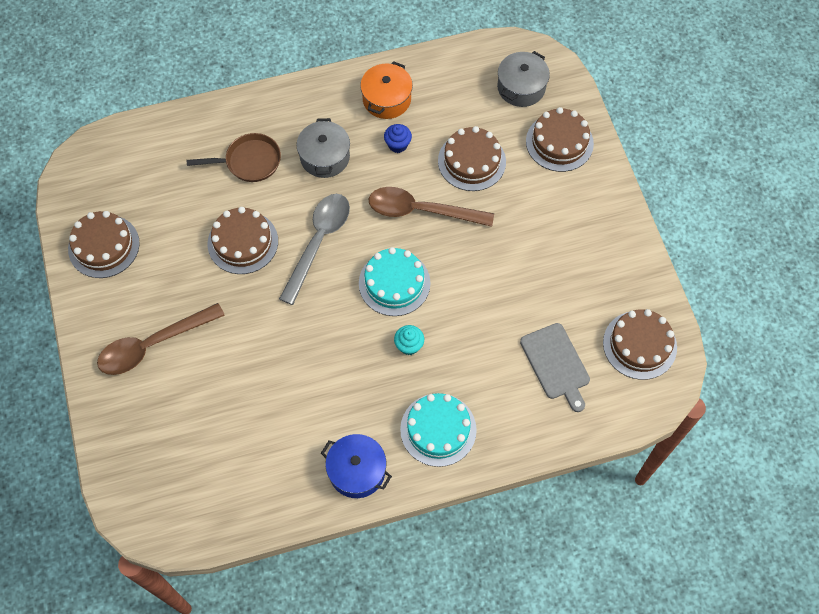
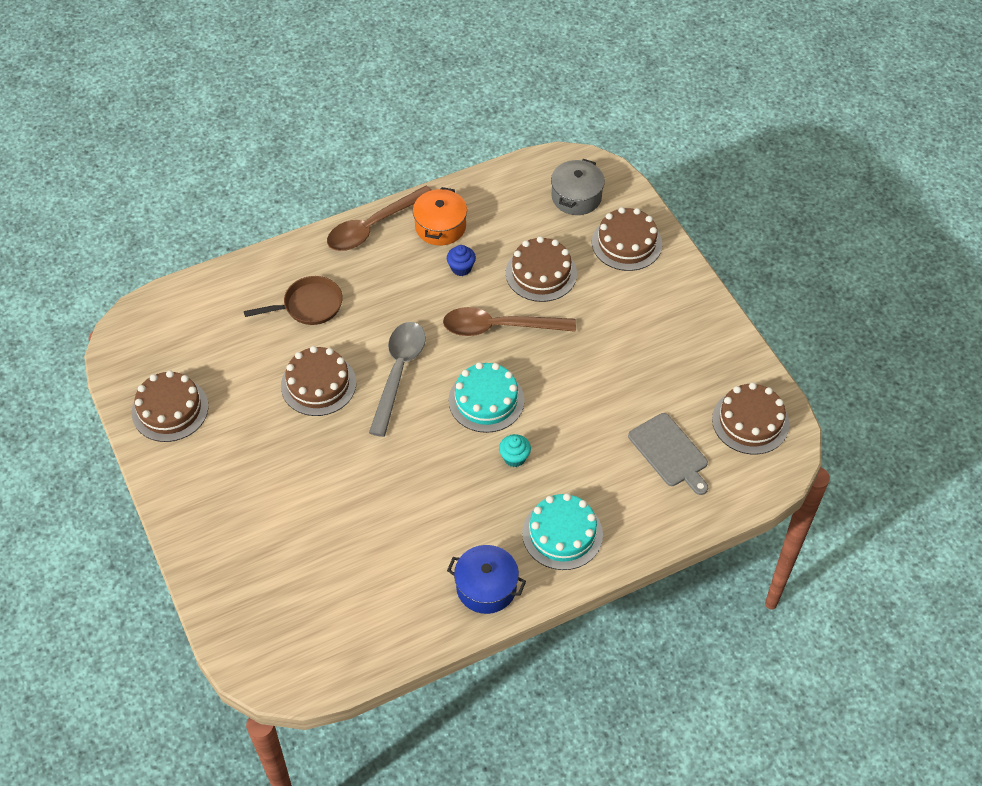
camera: 10 degrees left, 10 degrees down
(153, 344) = (243, 498): brown spoon -> brown spoon (373, 226)
(325, 157) = (387, 290): grey pot -> none

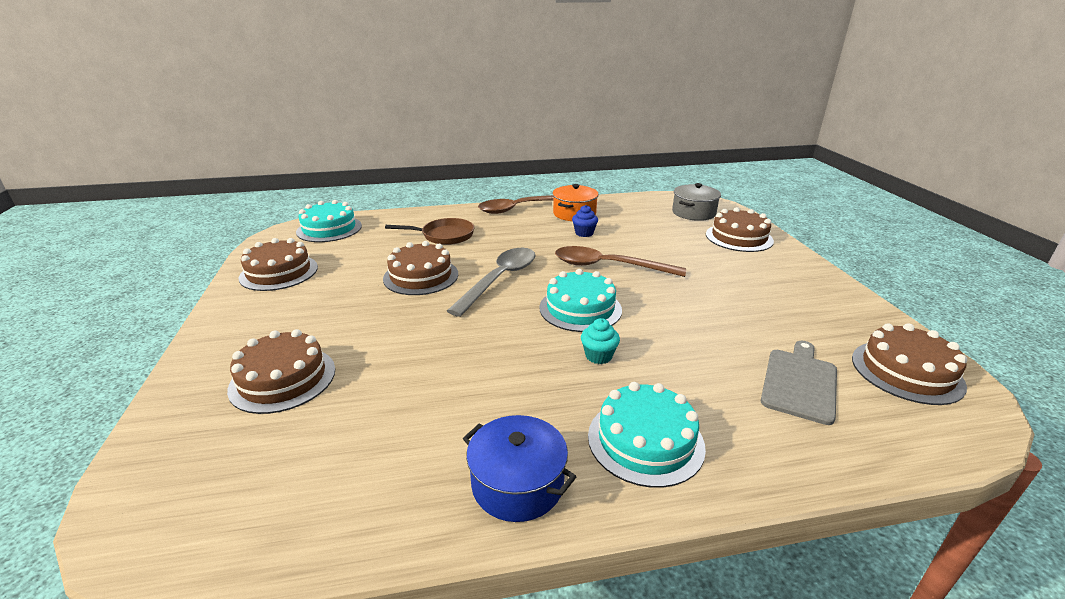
camera: 15 degrees right, 25 degrees down
(170, 319) = (329, 229): none -> turquoise cake
(541, 273) = (656, 243): brown cake -> brown cake (283, 379)
(670, 452) = (799, 382): grey cutting board -> grey cutting board turned 135 degrees counterclockwise

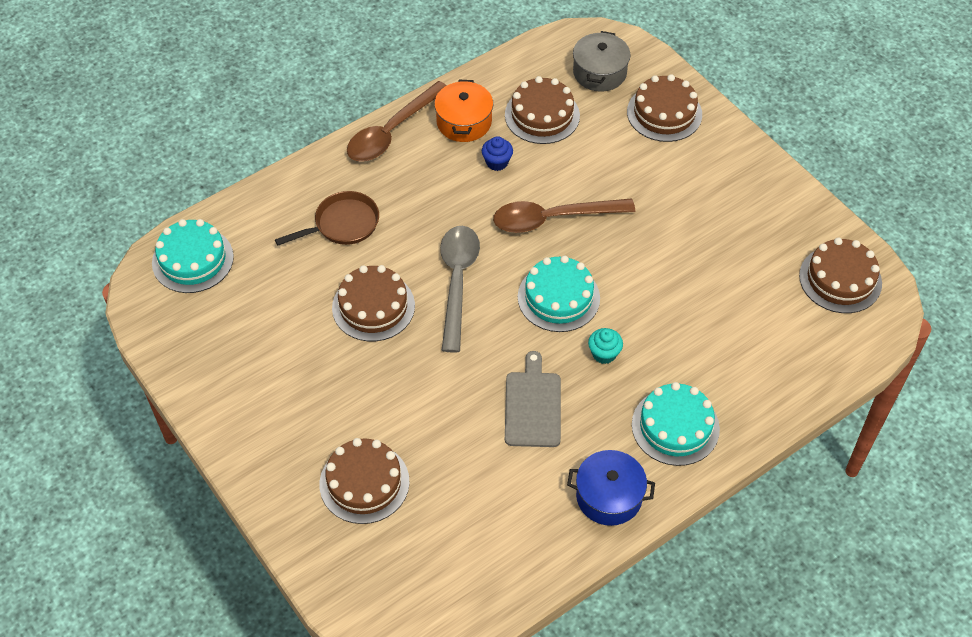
camera: 25 degrees left, 25 degrees up
(279, 272) = (216, 357): brown cake -> brown cake (542, 115)
(799, 382) = (765, 324): grey cutting board -> grey cutting board (532, 406)

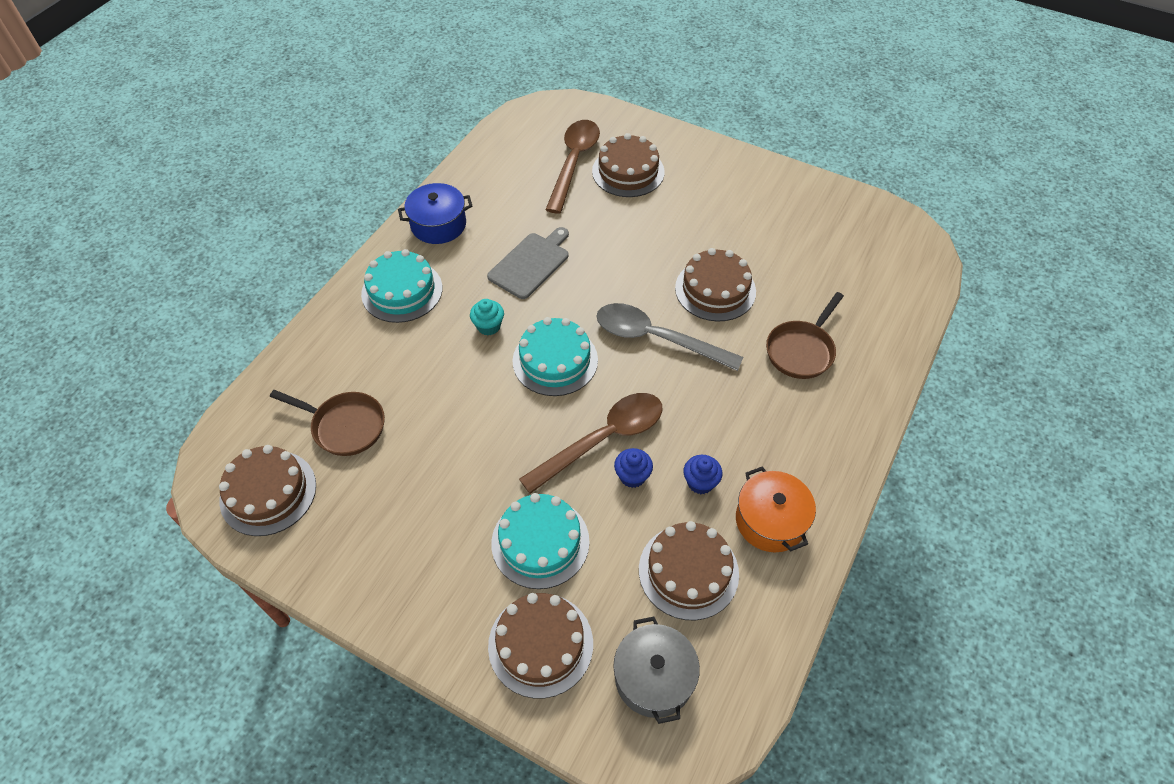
camera: 155 degrees right, 0 degrees up
(192, 260) = (899, 269): turquoise cake -> turquoise cake (540, 542)
(392, 131) = (837, 473): brown spoon -> brown spoon (574, 163)
(457, 282) = (657, 338): grey spoon -> grey spoon turned 135 degrees clockwise
(532, 406) = (530, 264): grey cutting board -> grey cutting board turned 120 degrees counterclockwise
(545, 185) = (632, 476): none -> blue cupcake
(765, 310) = (345, 426): none -> brown pan

